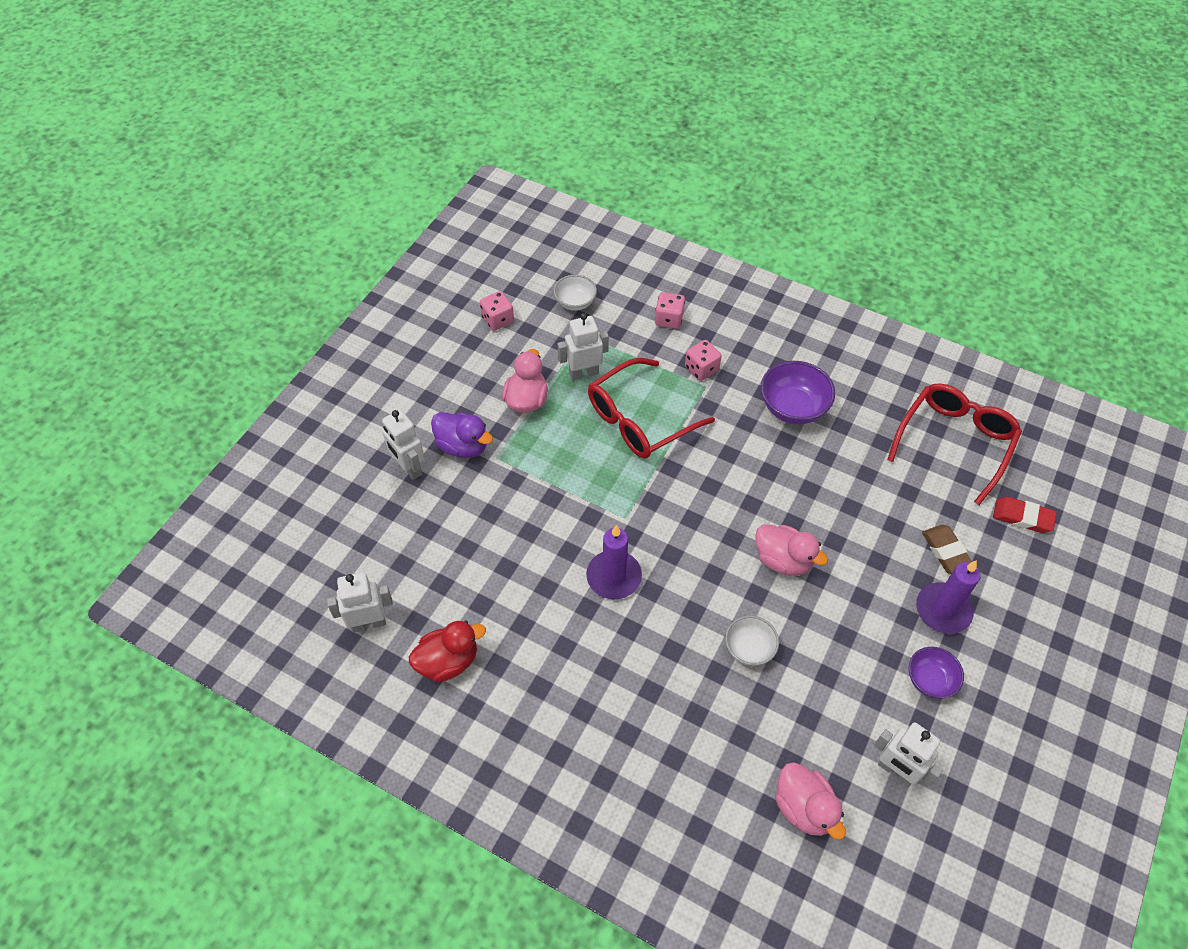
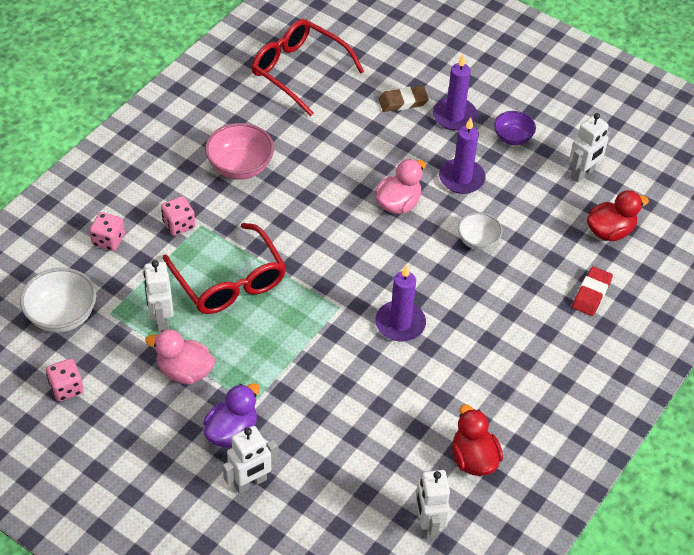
camera: 85 degrees left, 5 degrees down
(575, 302) = (62, 315): white bowl -> white bowl, size x1.58
(792, 408) = (240, 167): purple bowl -> pink bowl
(804, 808) = (610, 231): pink duck -> red duck
(842, 625) = (461, 178): none -> purple candle
(1022, 517) = (378, 50): red eraser -> red eraser (591, 294)

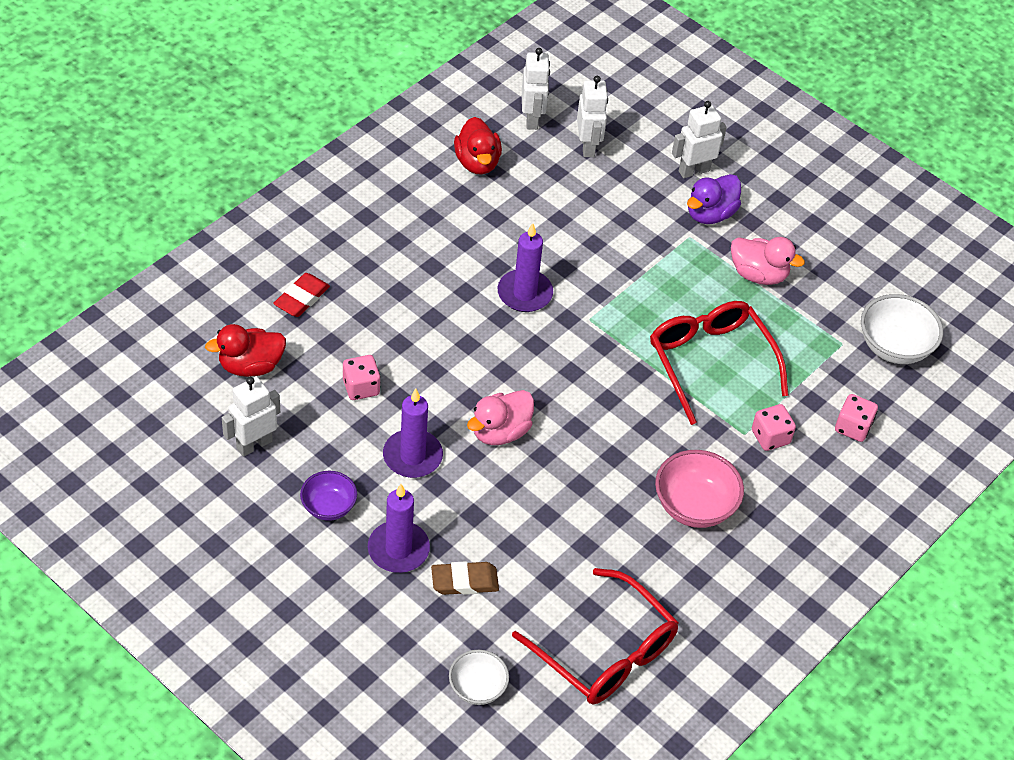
camera: 175 degrees left, 0 degrees up
(66, 388) = (878, 274): pink dice -> pink dice (361, 387)
(161, 319) = (785, 330): white robot -> white robot (588, 146)
(478, 241) = (414, 374): white bowl -> white bowl (477, 688)

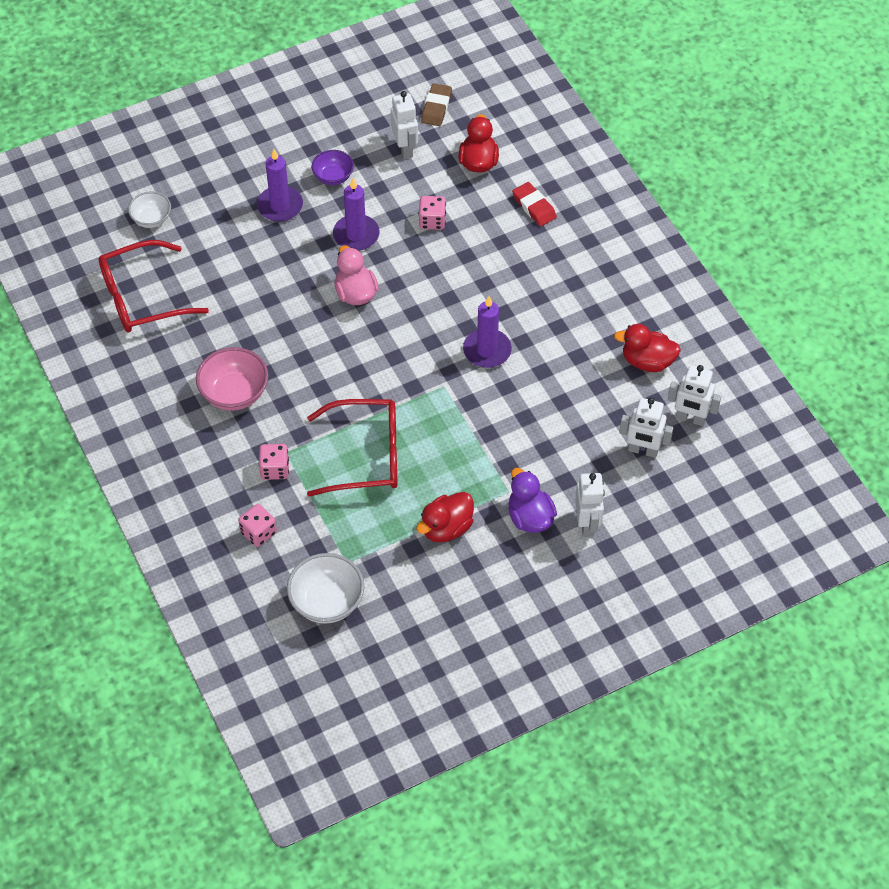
camera: 115 degrees right, 5 degrees up
(464, 581) = (236, 235): brown eraser -> brown eraser (436, 107)
(758, 274) = (446, 528): pink duck -> red duck

